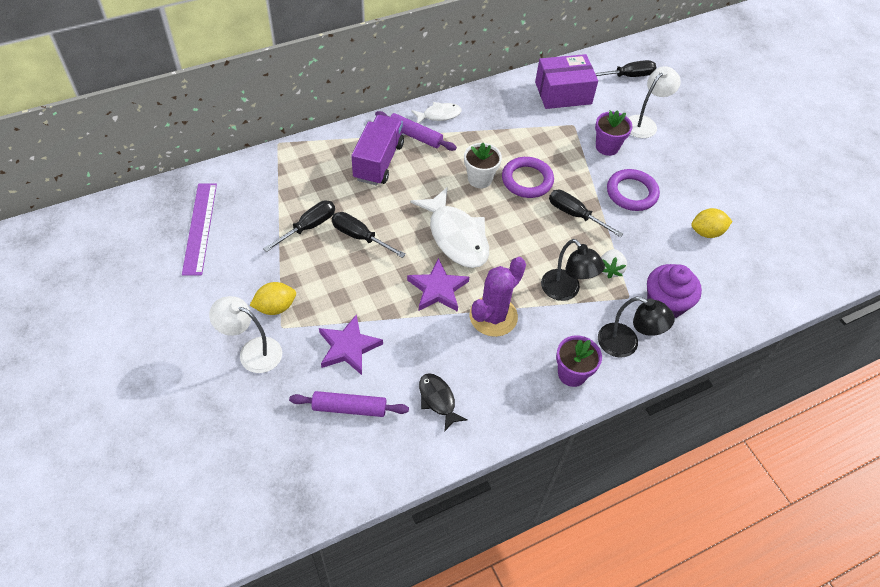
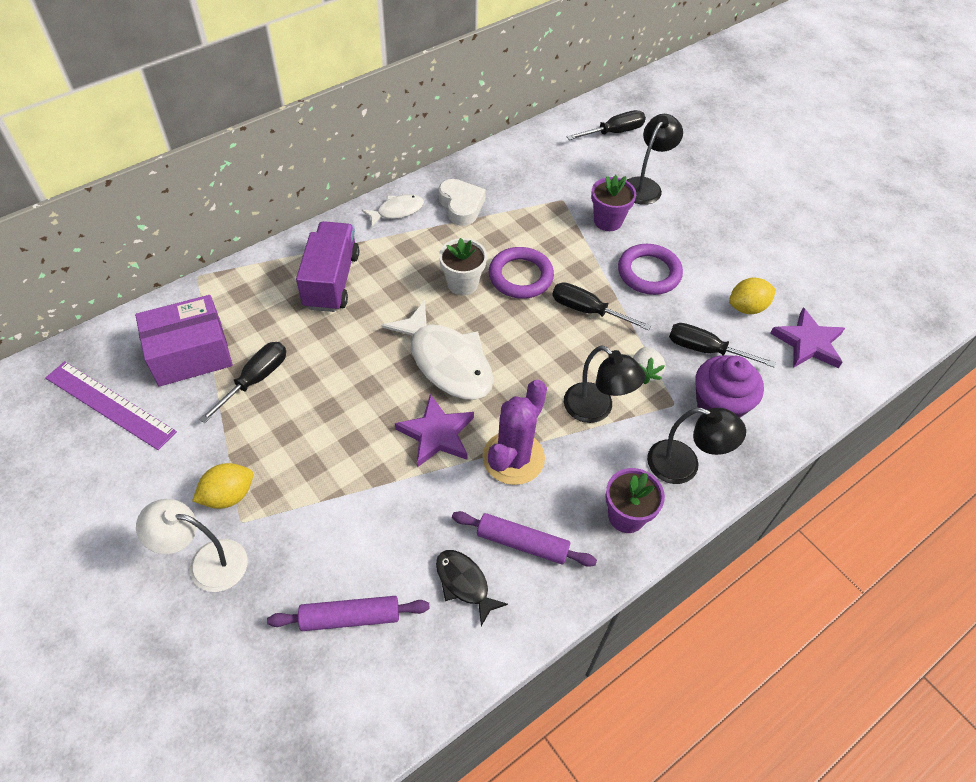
camera: 10 degrees left, 0 degrees up
(200, 228) = (110, 404): purple ruler -> purple ruler turned 45 degrees counterclockwise
(348, 347) = (335, 533): purple star -> purple star (808, 343)
(360, 237) = (325, 382): black screwdriver -> black screwdriver (706, 350)
(415, 136) = (372, 241): purple rolling pin -> purple rolling pin (522, 543)
(490, 118) = (461, 206): none -> white heart
(563, 93) = (542, 163): purple box -> purple box (190, 354)
(644, 123) = (645, 186): white lamp -> black lamp

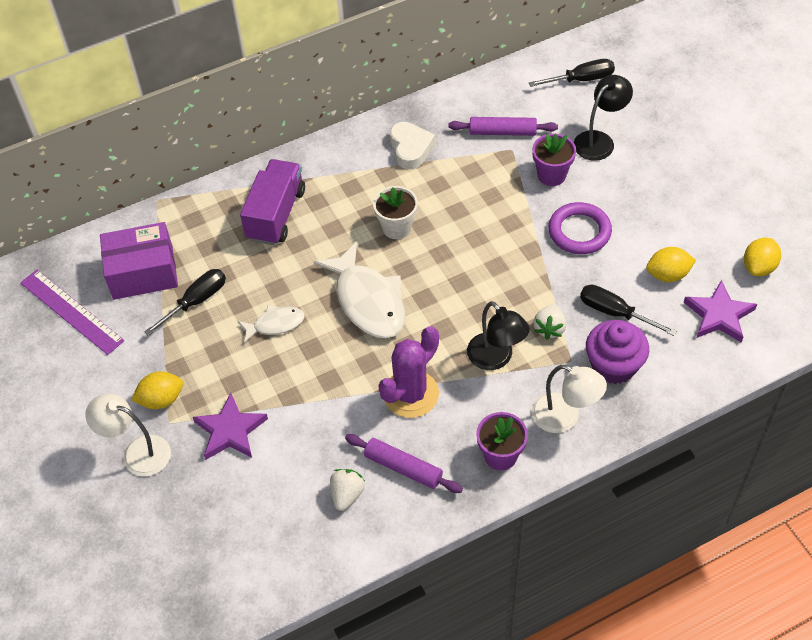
camera: 15 degrees right, 0 degrees up
(350, 617) = (247, 510): purple rolling pin -> purple rolling pin (502, 132)
(397, 211) = (348, 150): white fish -> white fish (275, 324)
(436, 434) = (346, 366): purple star -> purple star (230, 431)
(464, 583) = (347, 495): black fish -> white strawberry
(520, 276) = (453, 225): purple ring -> none
(588, 310) = (510, 264): black screwdriver -> none
(684, 465) = (564, 417): black lamp -> white lamp
(831, 292) = (759, 267): none -> yellow lemon

